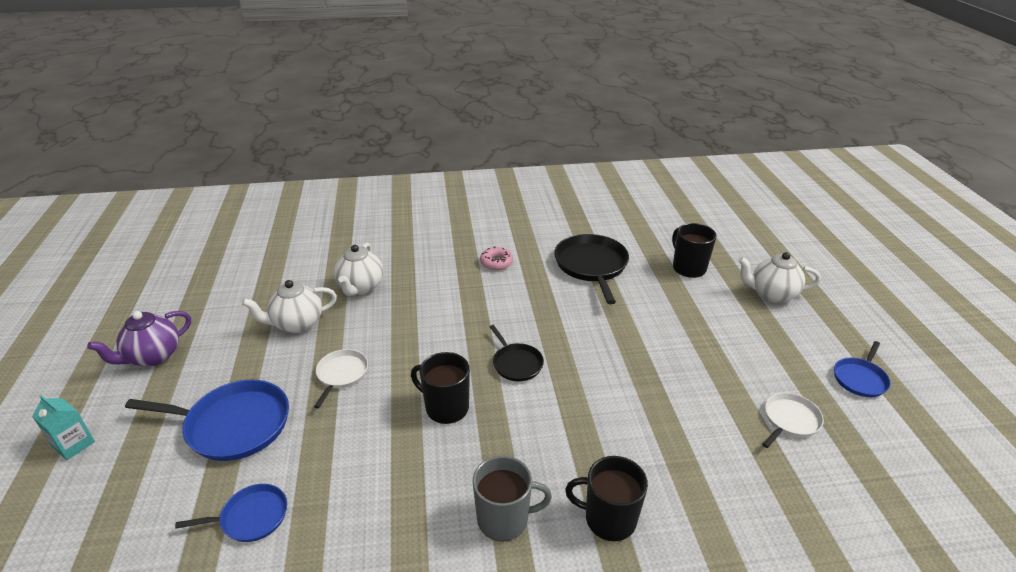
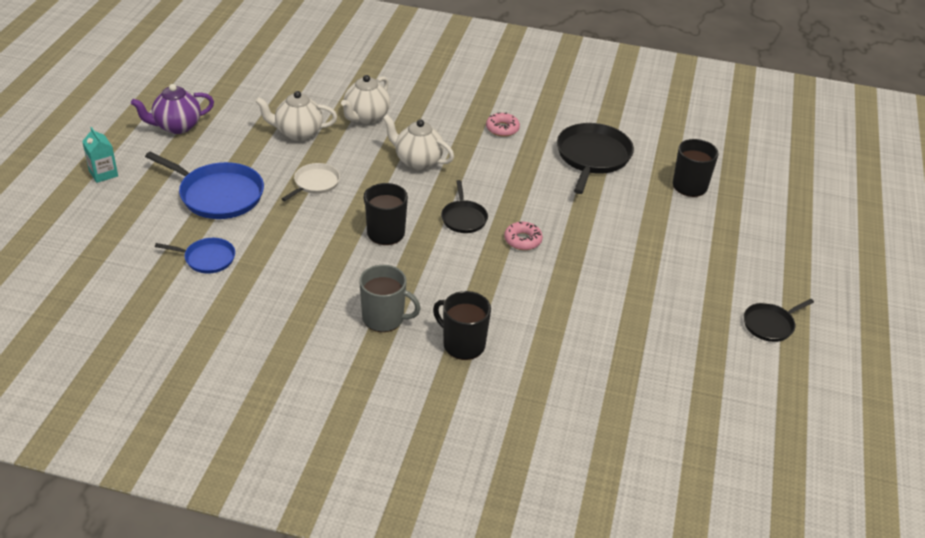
camera: 20 degrees right, 5 degrees up
(587, 368) = (522, 240): none -> pink donut
(772, 294) = (753, 233): white teapot -> white teapot (417, 161)
(790, 420) = (671, 332): white pan -> none
(860, 378) = (770, 324): blue pan -> black pan

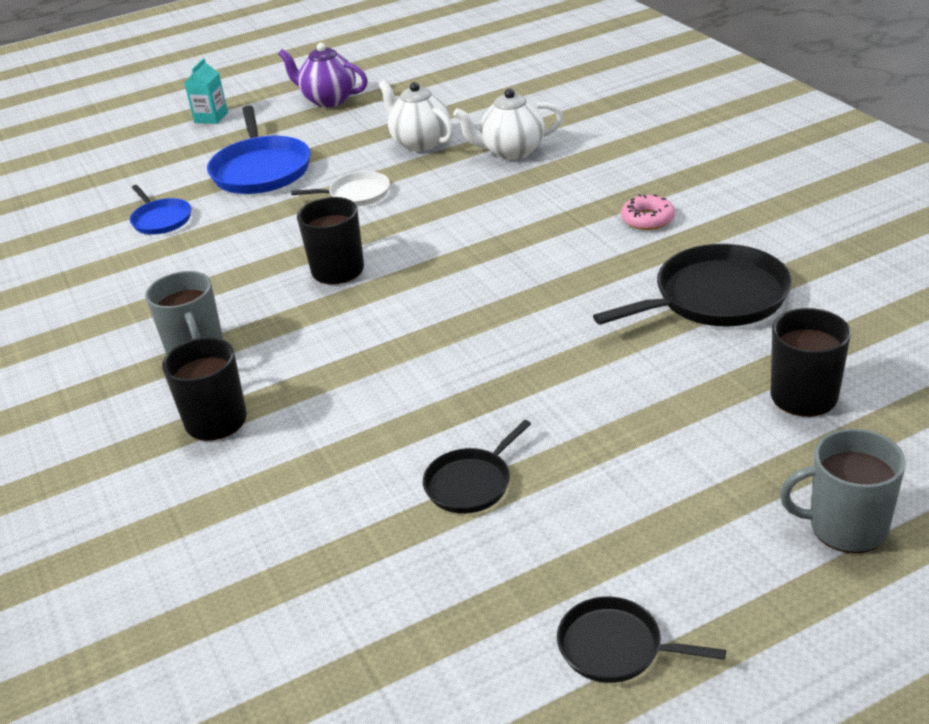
camera: 55 degrees right, 5 degrees down
(417, 161) = (491, 214): white teapot -> none
(463, 218) = (440, 293): black pan -> black pan (471, 483)
(522, 240) = (463, 348): pink donut -> none
(773, 232) = (846, 527): none -> grey mug

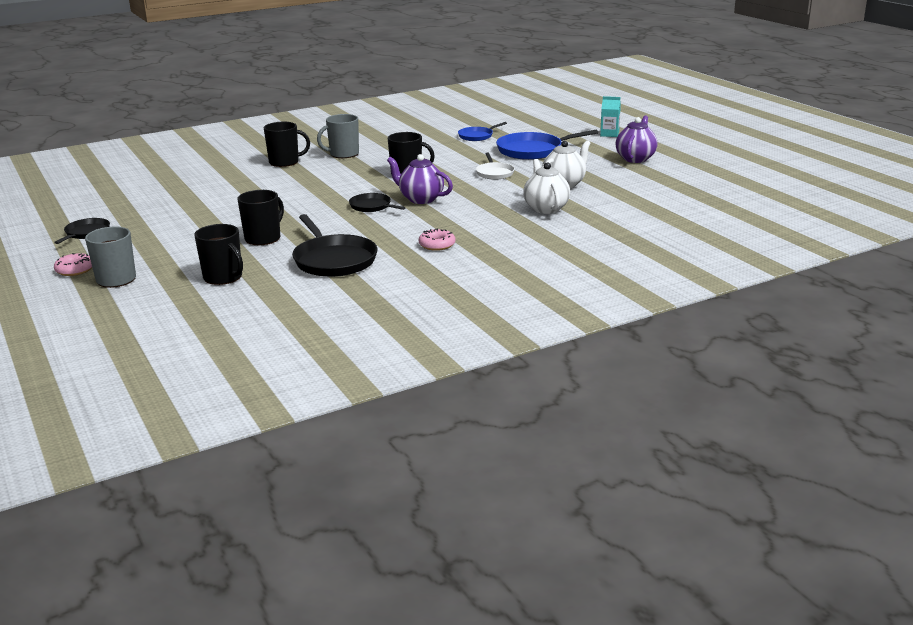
camera: 85 degrees right, 10 degrees down
(461, 247) = (420, 199): none -> purple teapot
(471, 483) = (206, 207): black pan -> black pan (372, 206)
(632, 380) = (263, 238): none -> black mug
(818, 605) = (75, 270): none -> pink donut

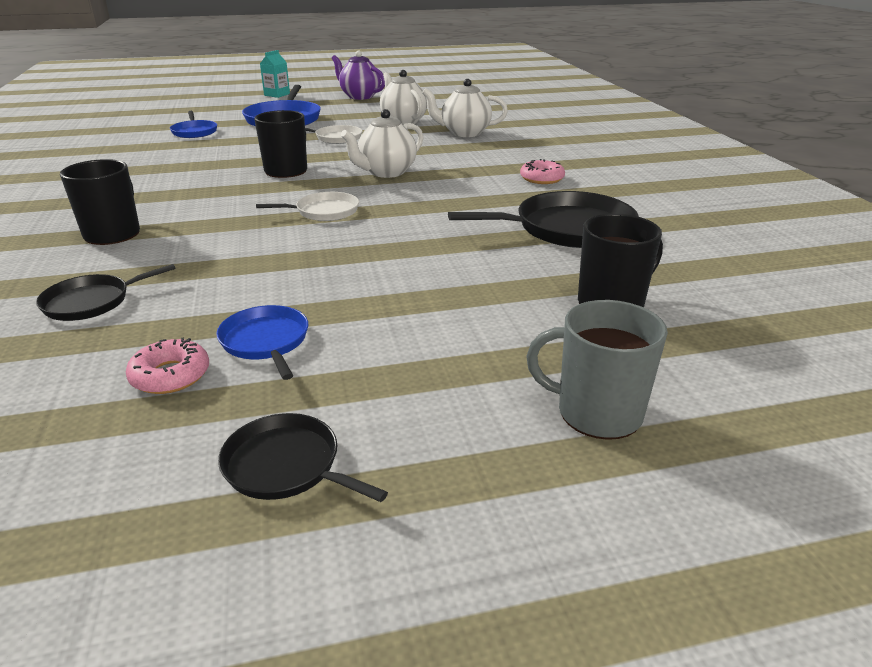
camera: 75 degrees left, 5 degrees up
(75, 270) = (527, 477): pink donut -> pink donut (170, 375)
(174, 213) = (266, 341): none -> blue pan
(263, 238) = (460, 267): black mug -> none
(336, 196) = (324, 211): none -> white pan
(343, 154) = (143, 195): grey mug -> none
(372, 206) = (387, 196): black pan -> black pan (91, 302)
(420, 199) = (386, 172): purple teapot -> white teapot

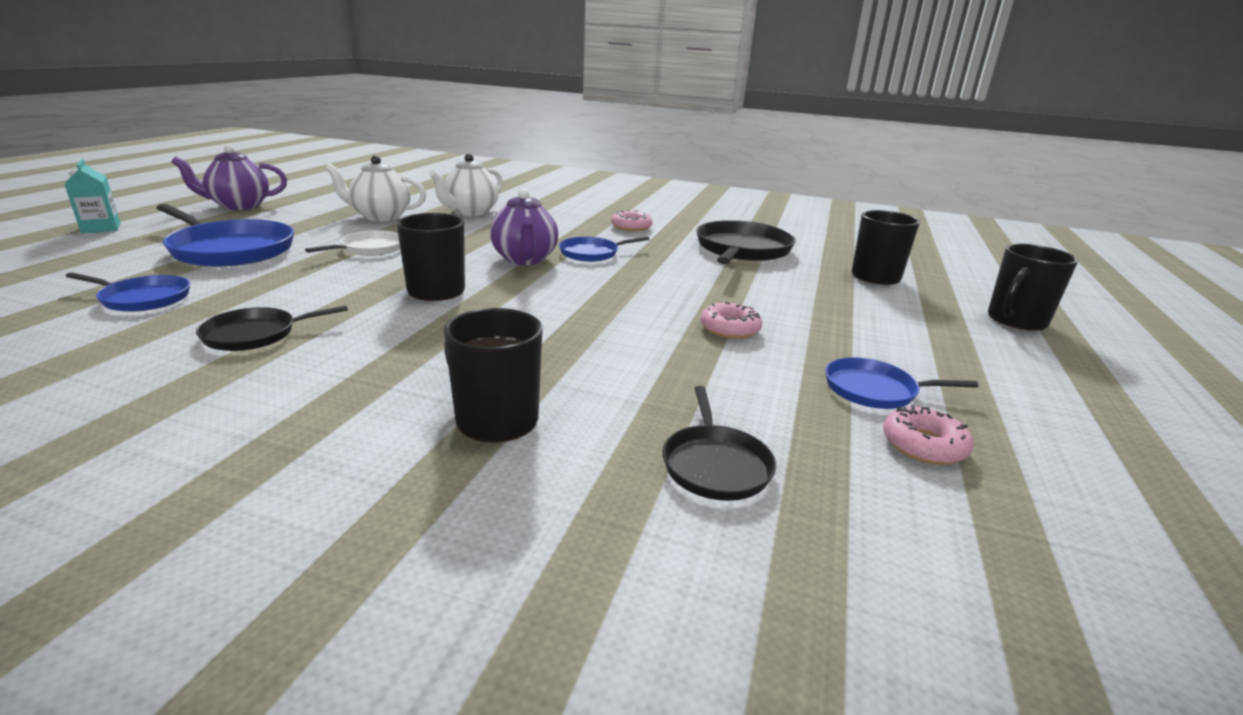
camera: 60 degrees left, 5 degrees down
(286, 466) = (1079, 423): black pan -> black pan (255, 334)
(324, 211) = (593, 304): white pan -> none
(336, 263) = (729, 329): none -> pink donut
(386, 172) = (525, 259): white teapot -> purple teapot
(439, 185) = (592, 253): none -> blue pan
(597, 413) = (1016, 320): grey mug -> black mug

